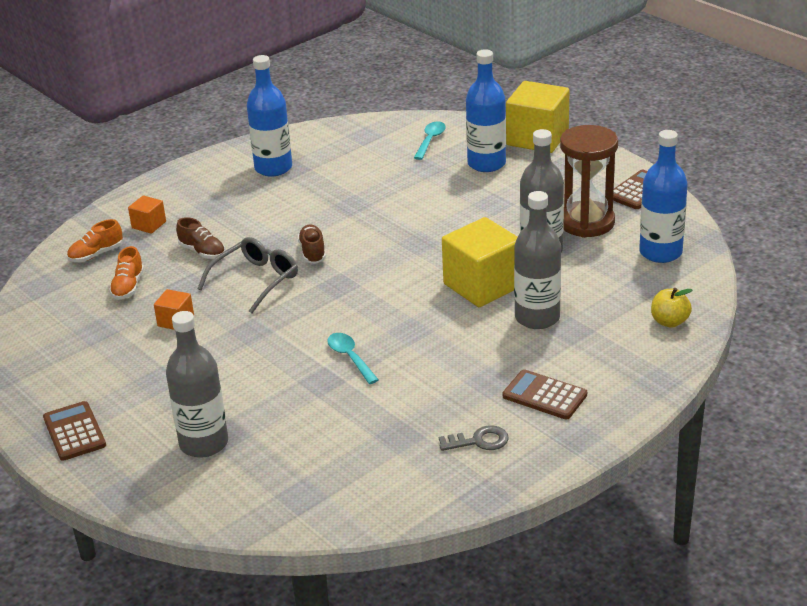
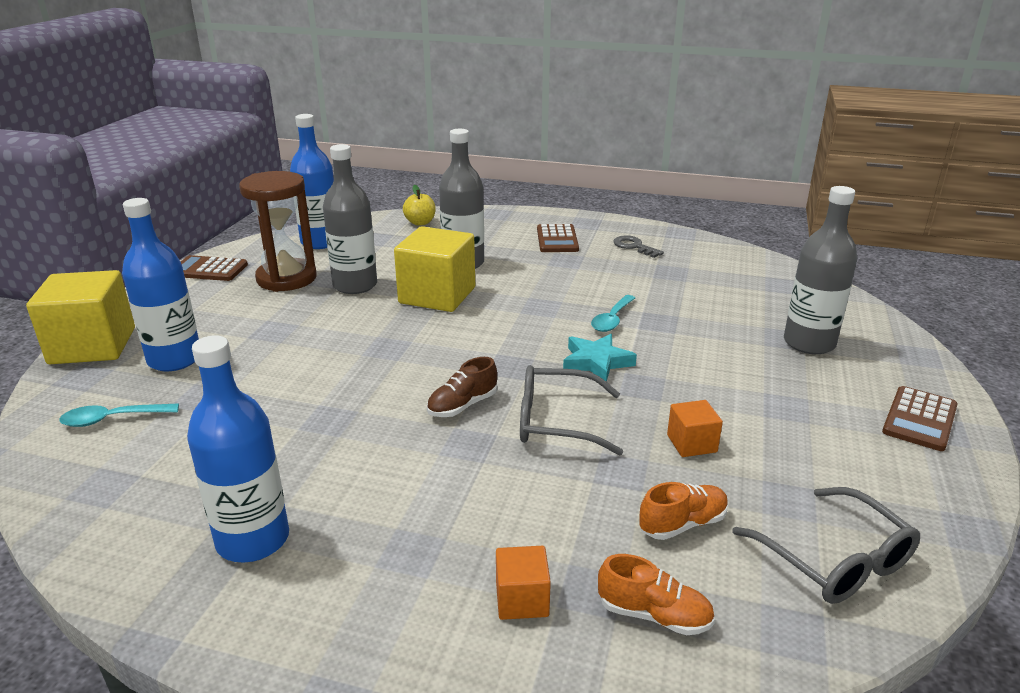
camera: 125 degrees left, 5 degrees down
(49, 321) = (834, 560): none -> grey glasses
(202, 252) = (540, 496): brown shoe -> none
(300, 323) = (596, 362): none -> turquoise star

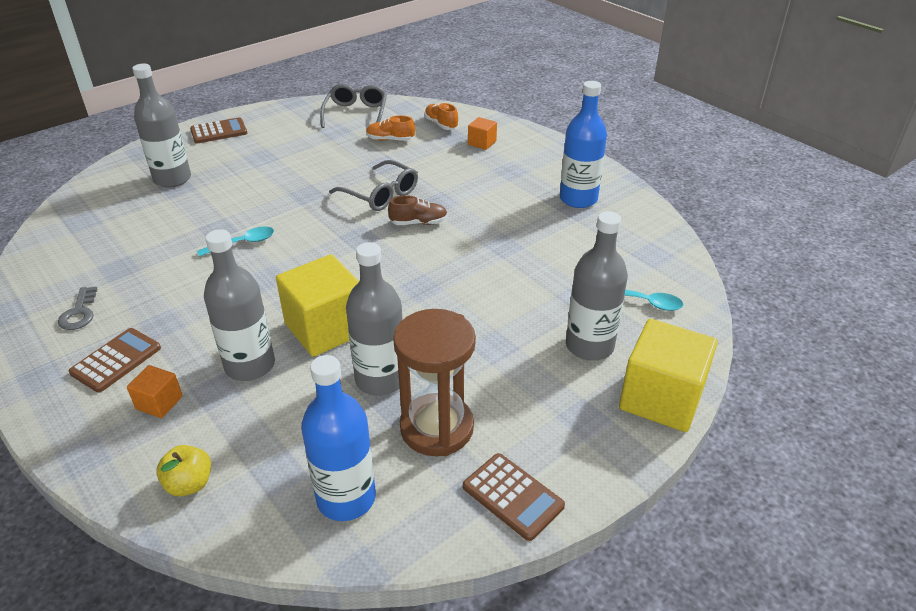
camera: 145 degrees left, 10 degrees up
(174, 359) = (589, 346): blue bottle -> grey bottle
(596, 362) = (306, 217): turquoise star -> none
(691, 443) = (334, 161): orange cube -> orange cube (159, 403)

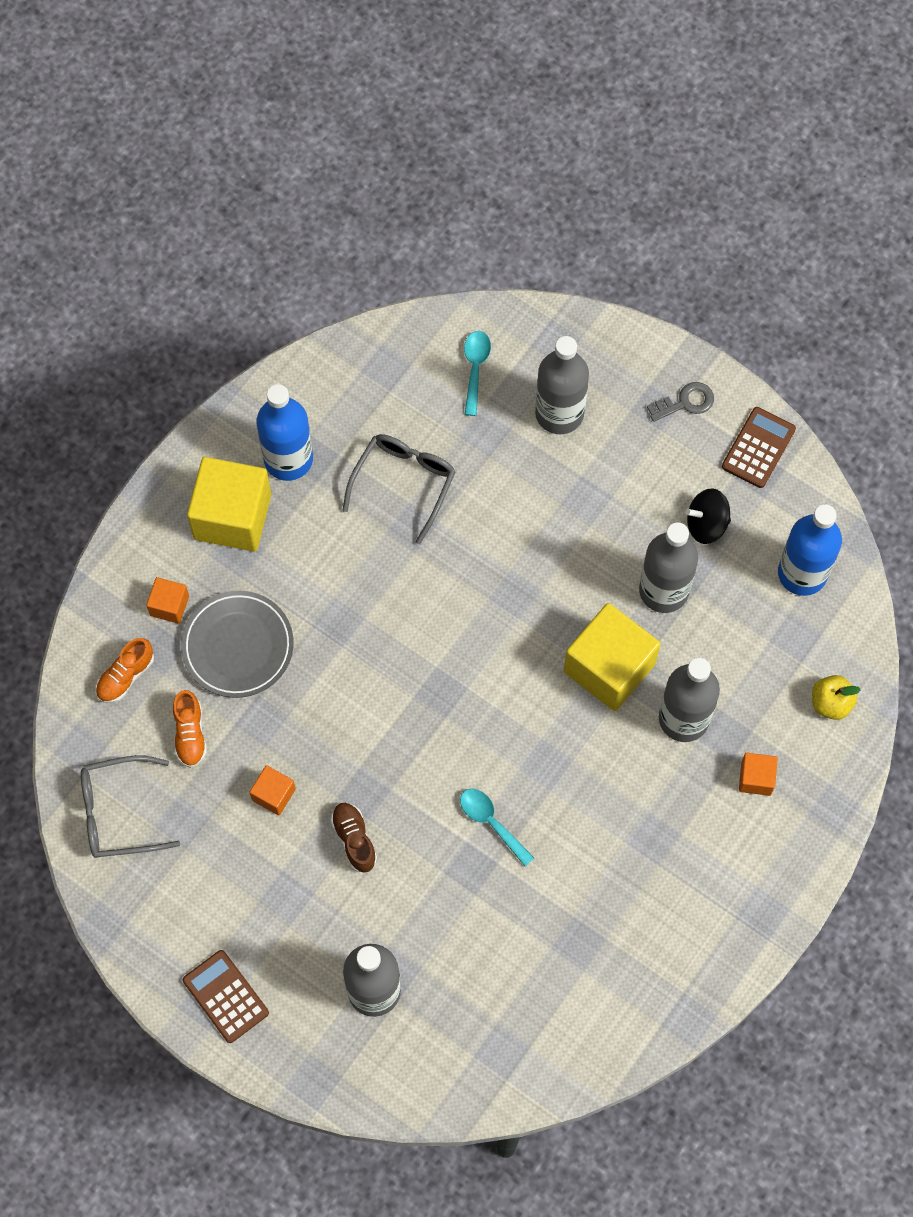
camera: 105 degrees left, 30 degrees up
(79, 313) = (664, 937): grey key -> grey key (685, 402)
(116, 360) = (718, 852): brown calculator -> none
(330, 162) = (273, 794): none -> orange cube
(380, 194) = (340, 698): grey glasses -> grey glasses (404, 483)
(418, 223) = (392, 632): brown shoe -> brown shoe (354, 839)
(436, 428) = (706, 524): brown hourglass -> black spinning top
(441, 162) = (238, 646): none -> grey plate
(661, 398) = (612, 346): yellow cube -> yellow cube (232, 516)

